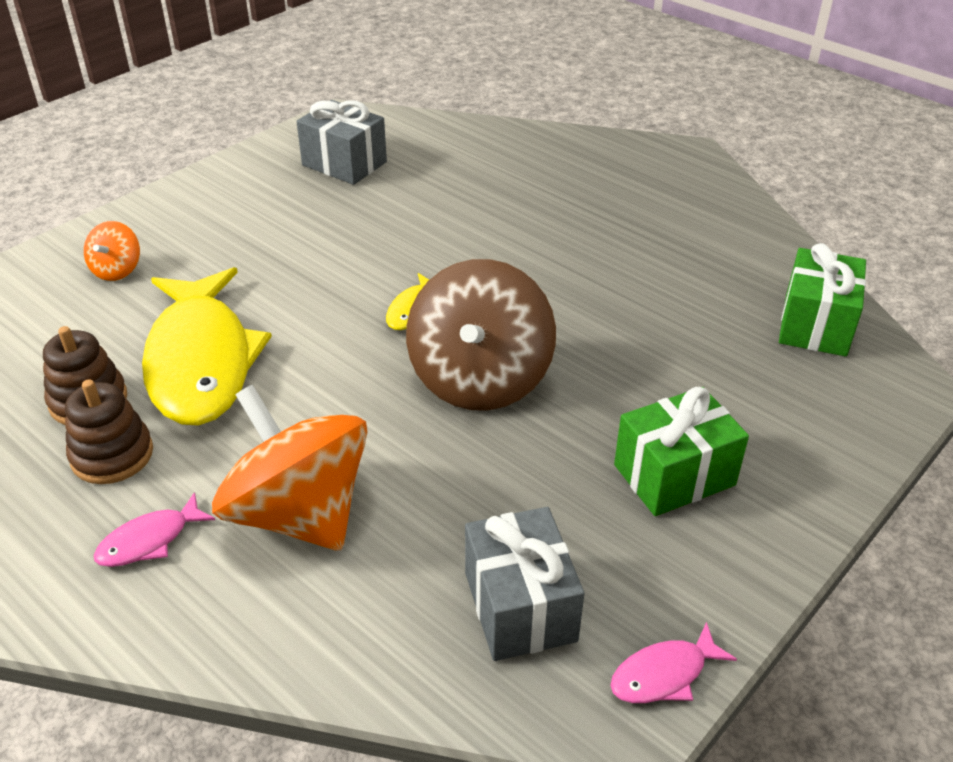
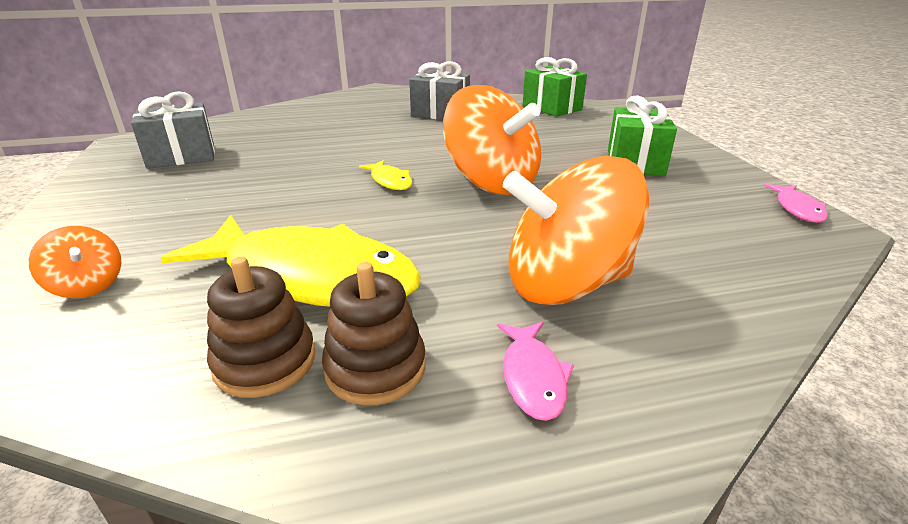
camera: 55 degrees left, 10 degrees down
(480, 379) = (492, 182): brown spinning top -> orange spinning top
(520, 606) = (722, 231): grey gift -> grey gift (440, 113)

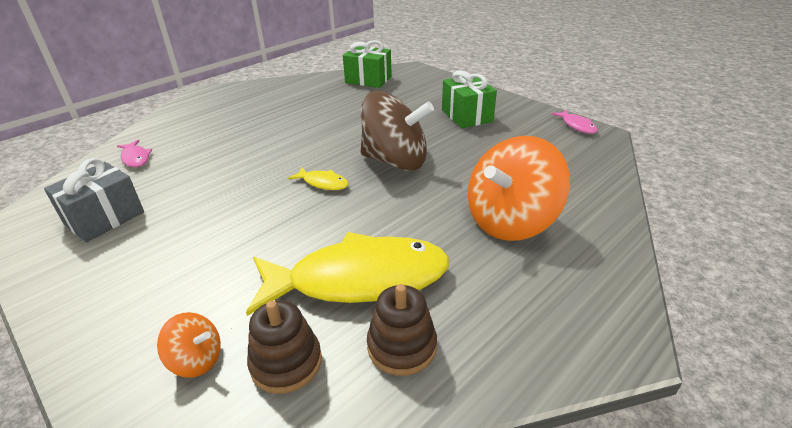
camera: 30 degrees left, 5 degrees up
(375, 368) = (468, 318): brown stacking toy -> brown stacking toy (286, 363)
(440, 113) = (289, 106): grey gift -> none
(492, 182) = (395, 161): orange spinning top -> brown spinning top
(533, 377) = (548, 284): pink fish -> pink fish (136, 158)

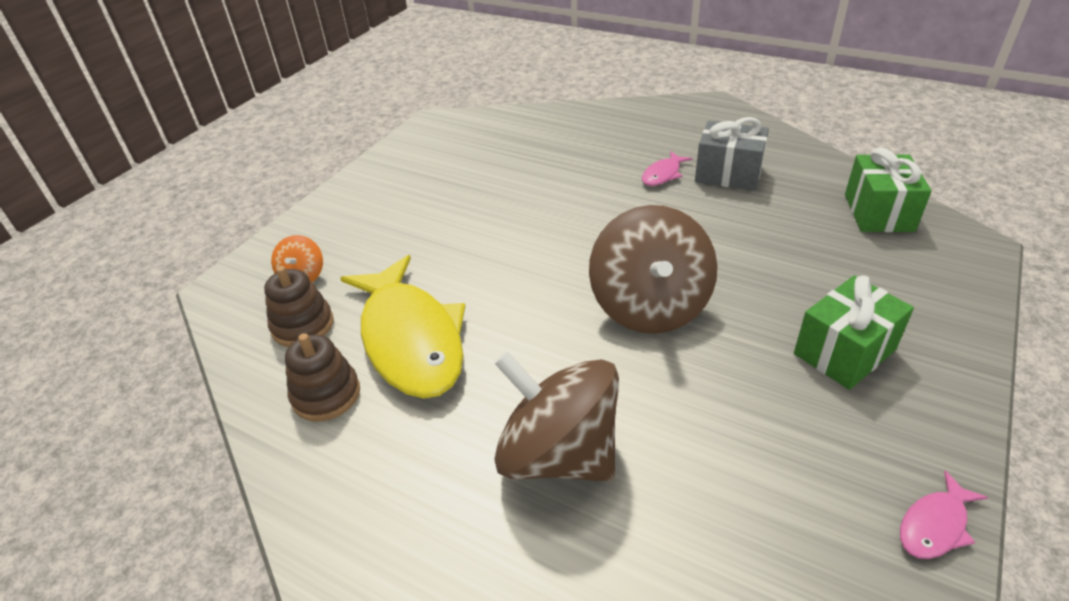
camera: 75 degrees right, 5 degrees up
(104, 218) = (454, 157): grey gift -> grey gift (728, 174)
(136, 158) = (551, 128): pink fish -> pink fish (663, 174)
(323, 183) = (567, 261): yellow fish -> none
(510, 221) = (558, 454): orange spinning top -> brown spinning top

